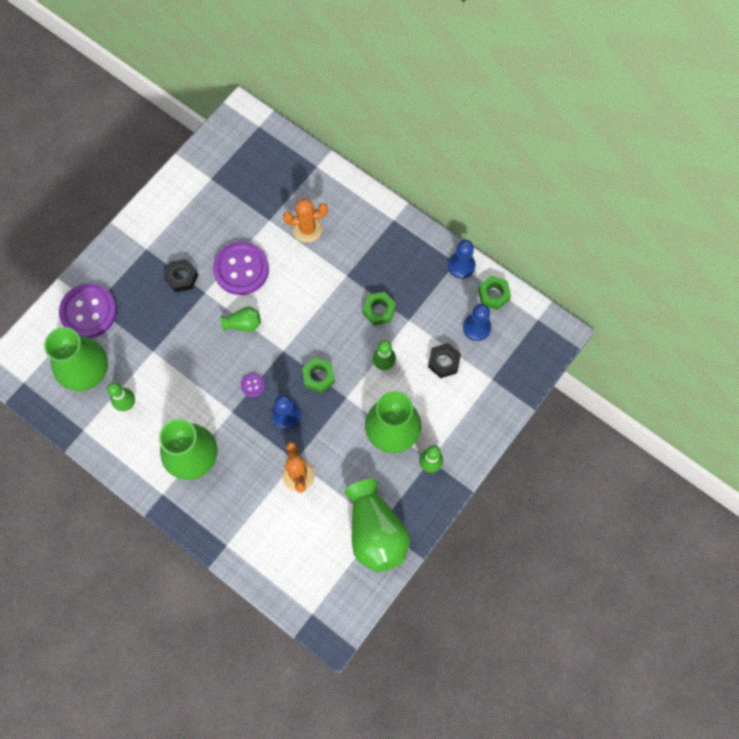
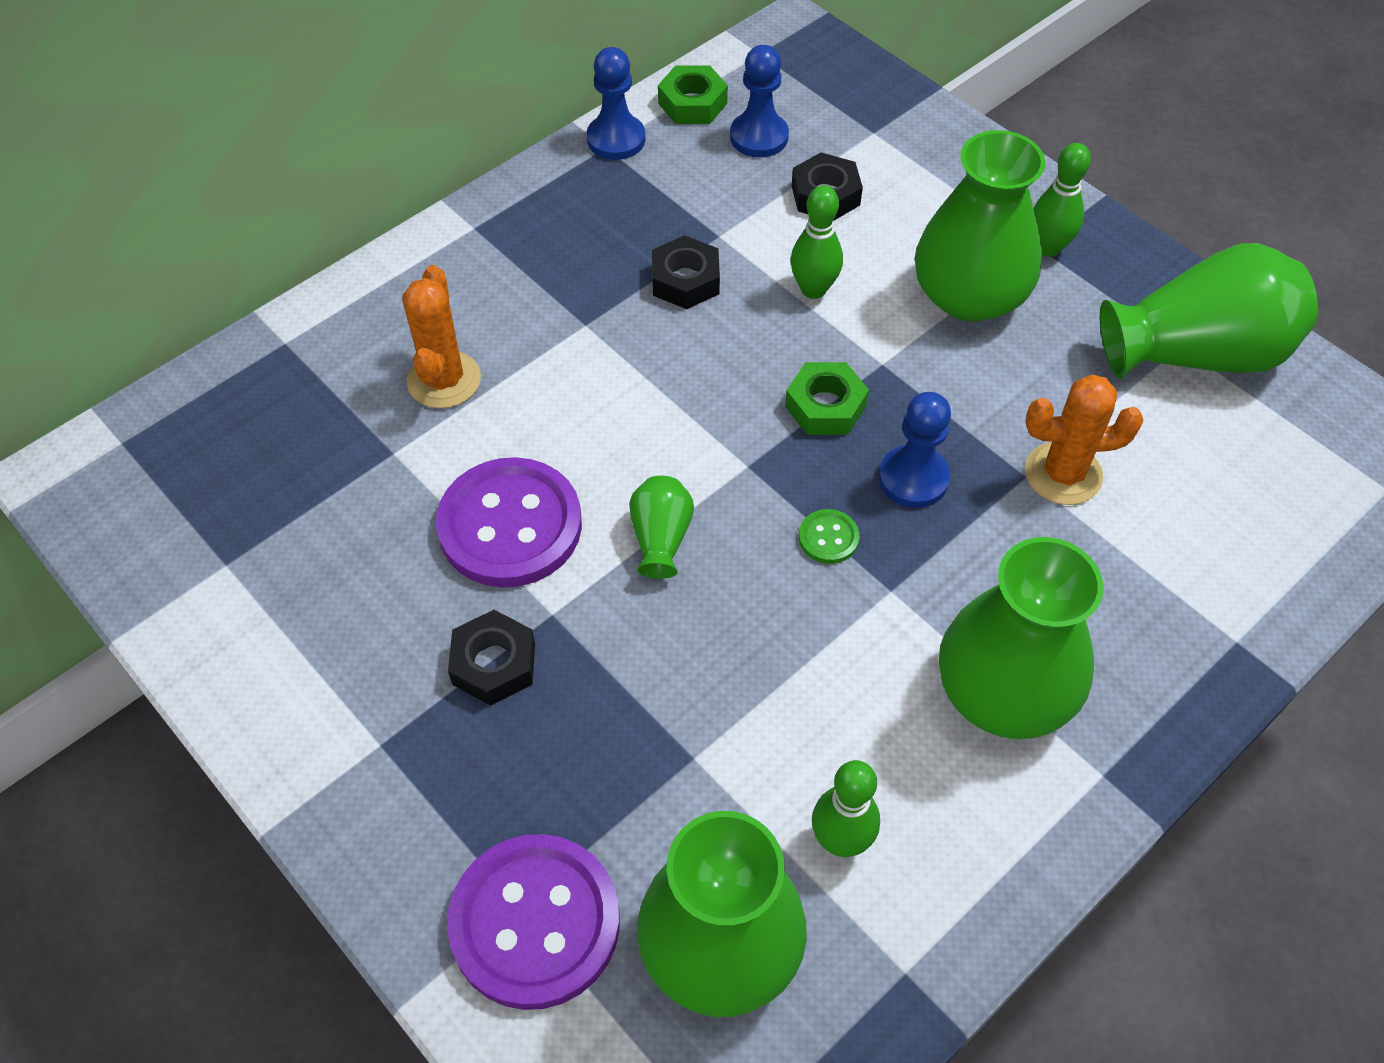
camera: 80 degrees left, 15 degrees down
(252, 385) = (828, 538): purple button -> green button
(379, 310) = (685, 280): green nut -> black nut

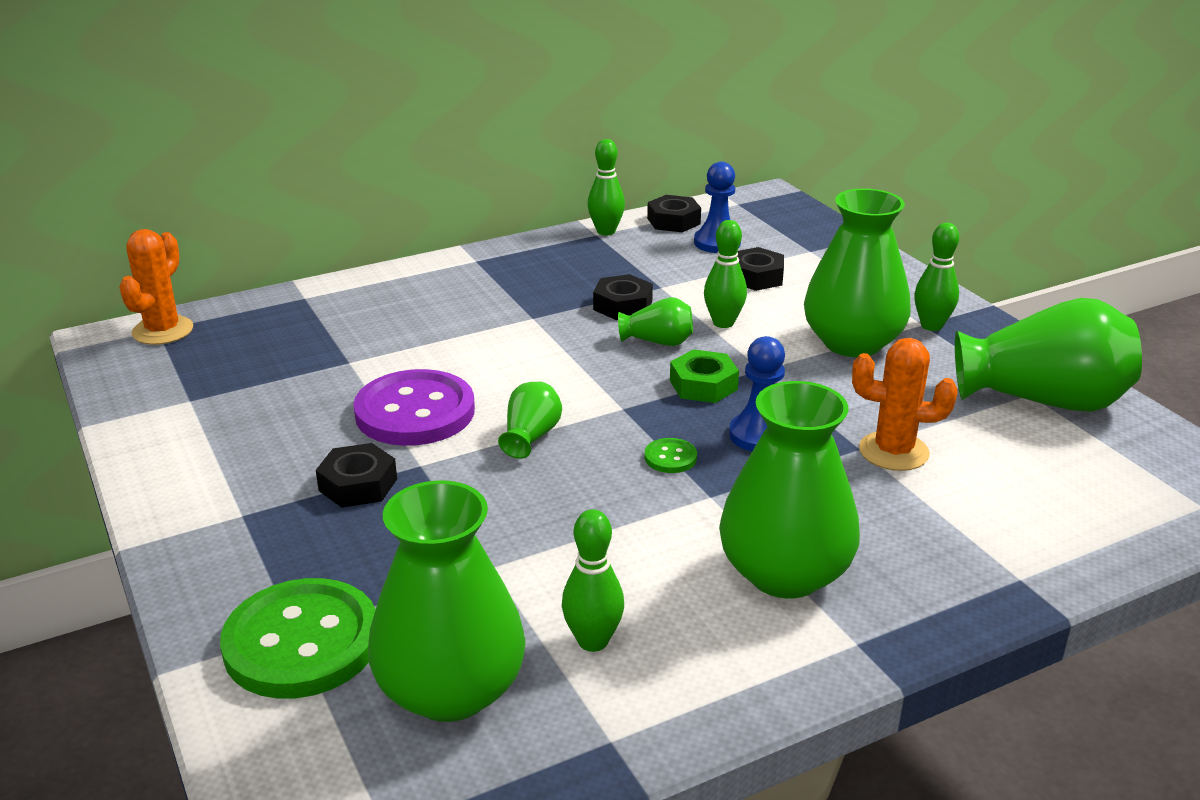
camera: 15 degrees right, 25 degrees down
(444, 380) = (409, 331): orange cactus -> orange cactus (163, 331)
(535, 922) = (302, 642): purple button -> green button
(616, 139) = (606, 231): blue pawn -> green bowling pin
(692, 103) = (673, 221): green nut -> black nut
(749, 339) = (658, 342): none -> green vase

